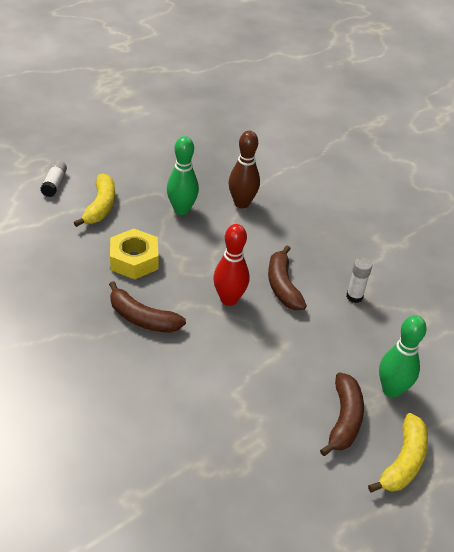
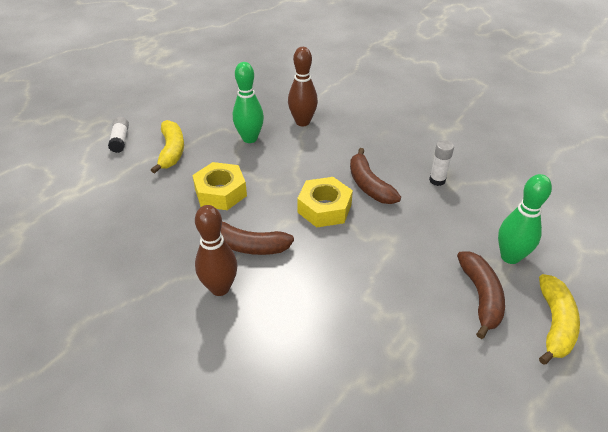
camera: 10 degrees left, 0 degrees up
(103, 352) = (220, 288): none -> brown bowling pin
(229, 299) = (324, 208): red bowling pin -> yellow nut

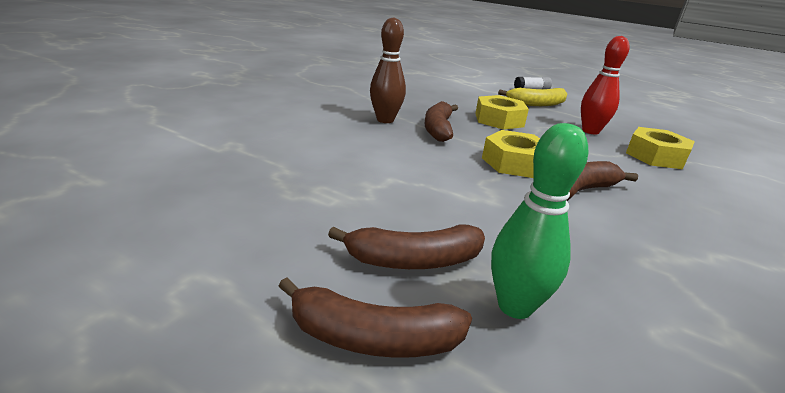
camera: 80 degrees right, 15 degrees down
(250, 138) = (590, 131): green bowling pin -> red bowling pin
(302, 122) = (655, 156): brown bowling pin -> yellow nut
(437, 180) = (648, 247): white glue stick -> none
(554, 324) = (373, 338): yellow banana -> brown banana

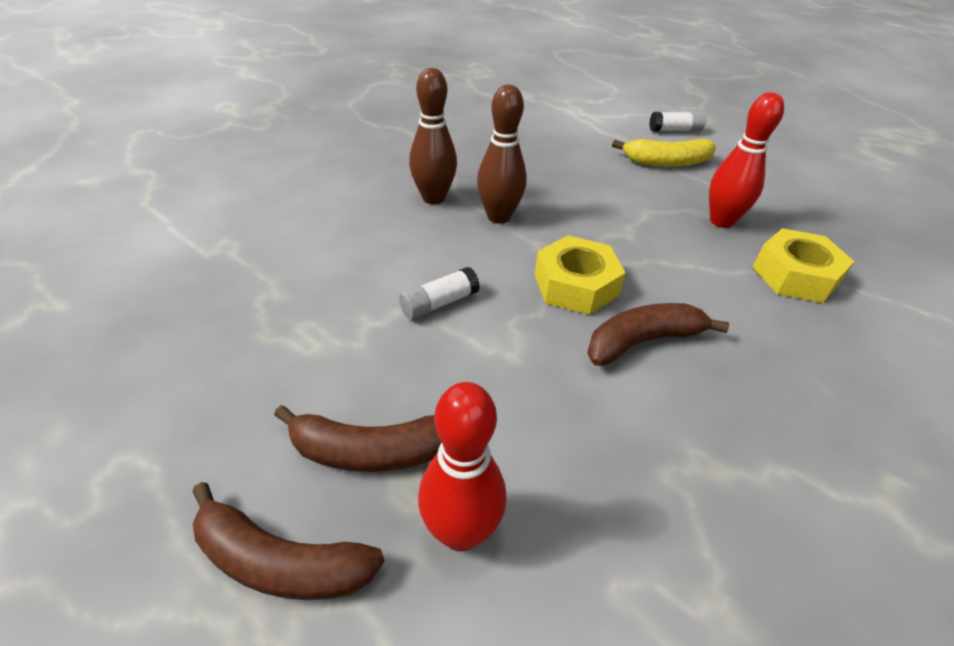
camera: 10 degrees right, 15 degrees up
(420, 174) = (439, 303): none -> white glue stick
(438, 129) = (499, 217): brown banana -> brown bowling pin
(499, 120) = (594, 197): yellow nut -> none
(515, 306) = (461, 532): green bowling pin -> red bowling pin

